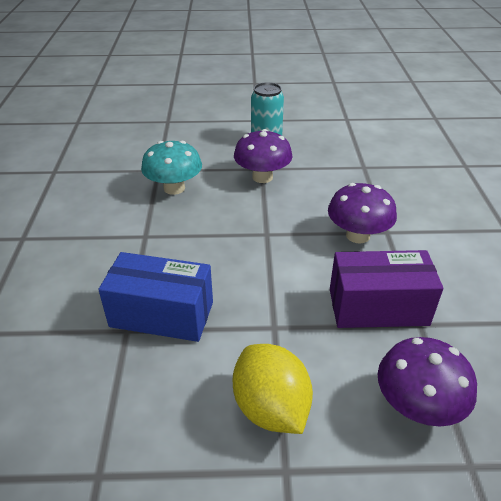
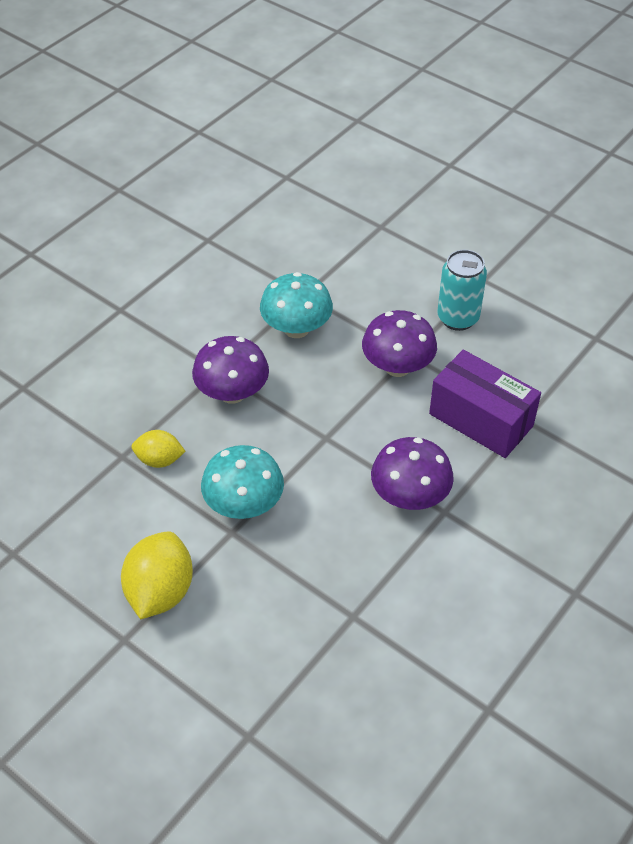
camera: 40 degrees right, 10 degrees up
(162, 314) = (159, 460): blue box -> yellow lemon
(261, 304) = (244, 505): none -> turquoise mushroom
(378, 307) = (337, 576): purple box -> purple box (481, 420)
(417, 405) = (264, 671): purple mushroom -> purple mushroom (232, 393)

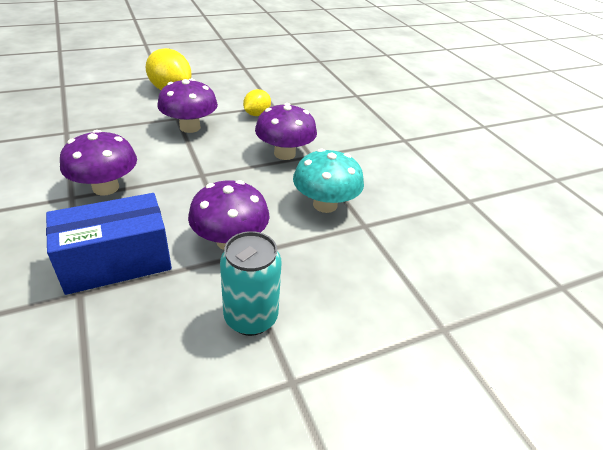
camera: 115 degrees right, 10 degrees down
(244, 505) = (190, 127): turquoise mushroom -> purple mushroom
(481, 420) = (117, 262): purple box -> blue box

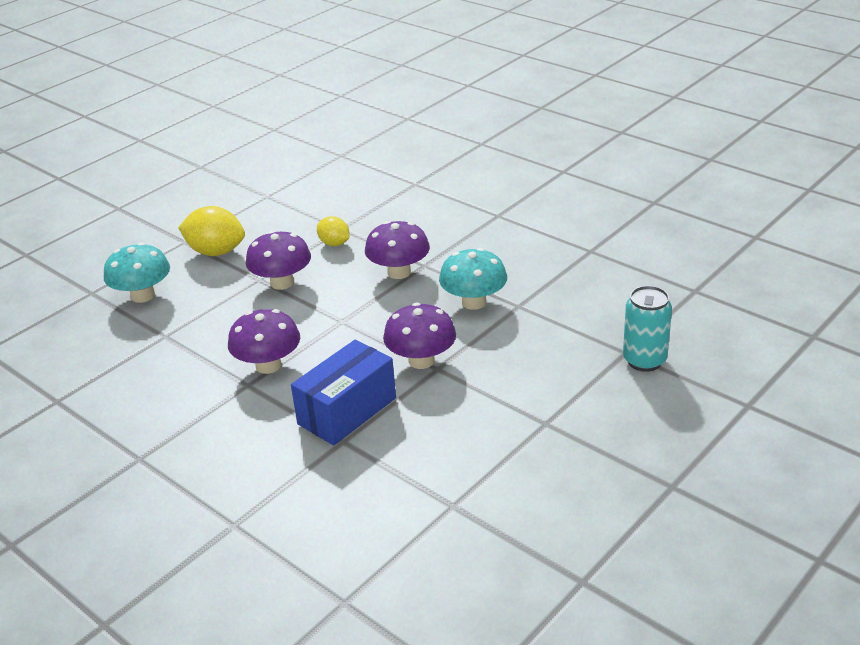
camera: 20 degrees left, 5 degrees down
(89, 100) = (143, 295): none -> turquoise mushroom
(251, 317) = (486, 401): turquoise can -> turquoise can (644, 360)
(257, 114) = (334, 243): yellow lemon -> yellow lemon turned 60 degrees counterclockwise

